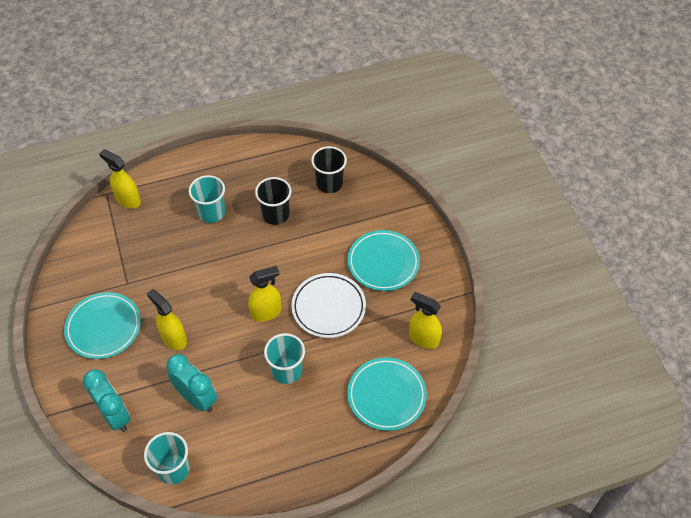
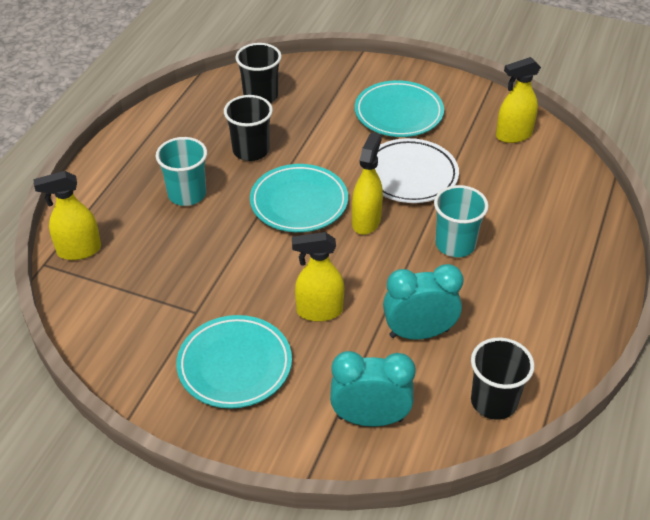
camera: 50 degrees left, 10 degrees down
(173, 469) = (493, 401): turquoise cup -> black cup
(386, 396) = (554, 192): turquoise plate -> turquoise plate (299, 203)

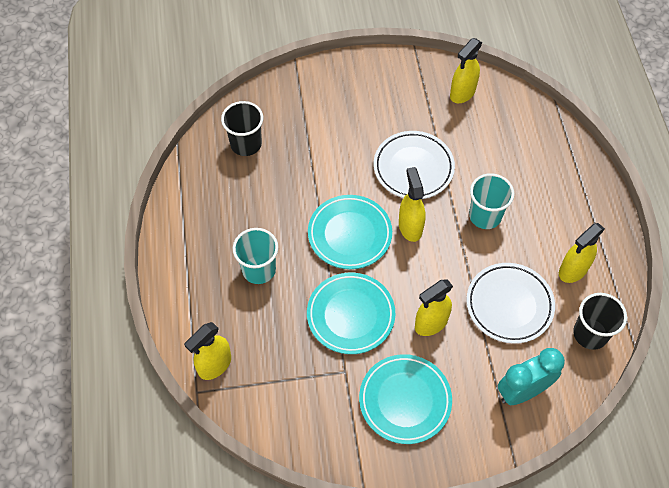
camera: 30 degrees left, 15 degrees up
(251, 150) = (277, 202): black cup -> none
(398, 113) = (365, 111): turquoise plate -> turquoise plate (350, 315)
(419, 333) = (509, 305): turquoise clock -> white plate
(519, 333) = (573, 270): none -> yellow spray bottle

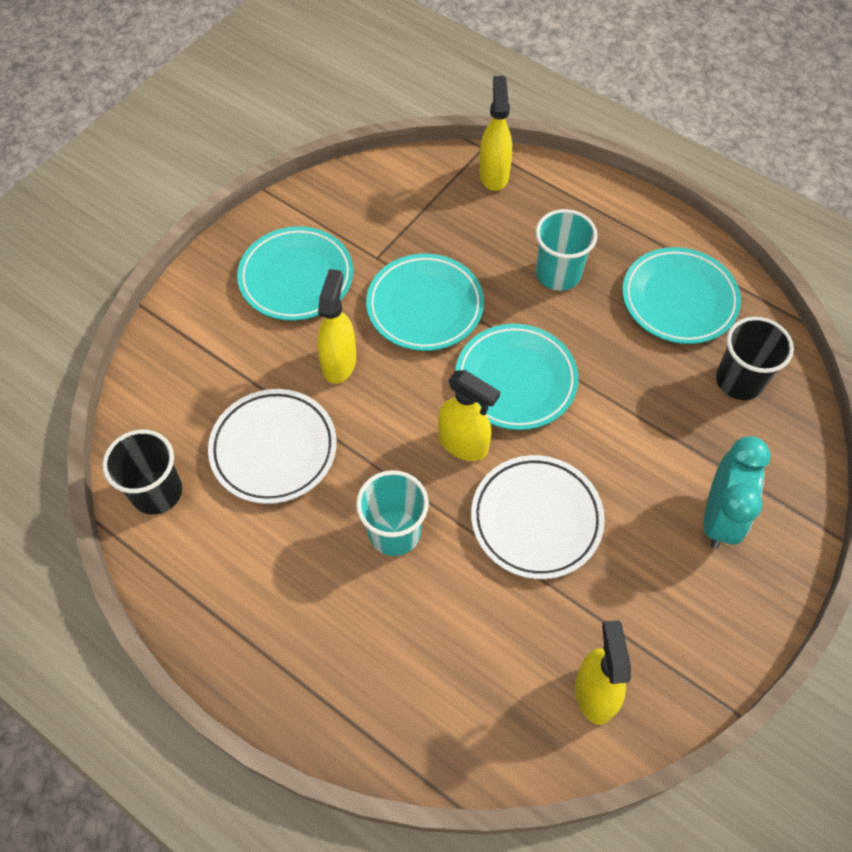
camera: 135 degrees right, 0 degrees up
(218, 202) = (679, 300): none -> turquoise plate
(522, 391) = (187, 374): turquoise clock -> turquoise clock (719, 517)
(573, 270) = (233, 553): yellow spray bottle -> none

